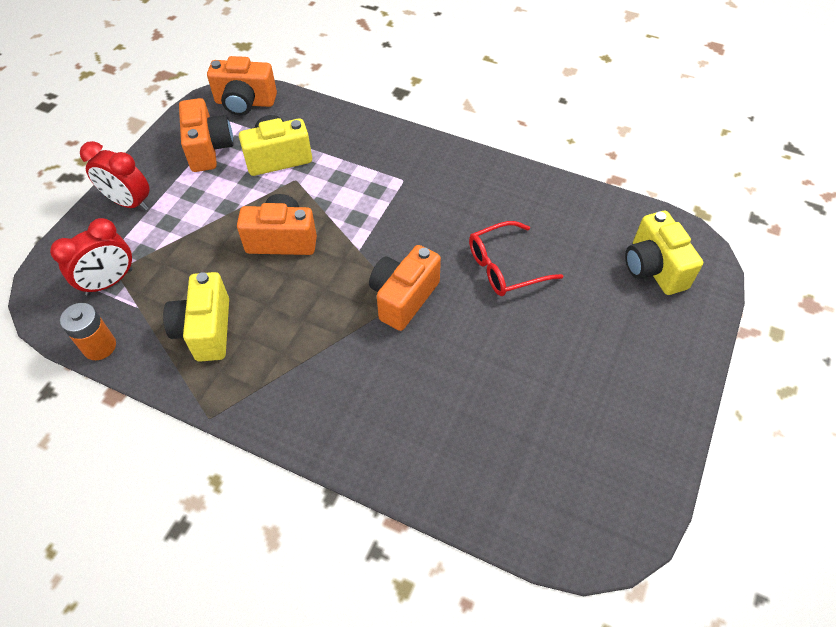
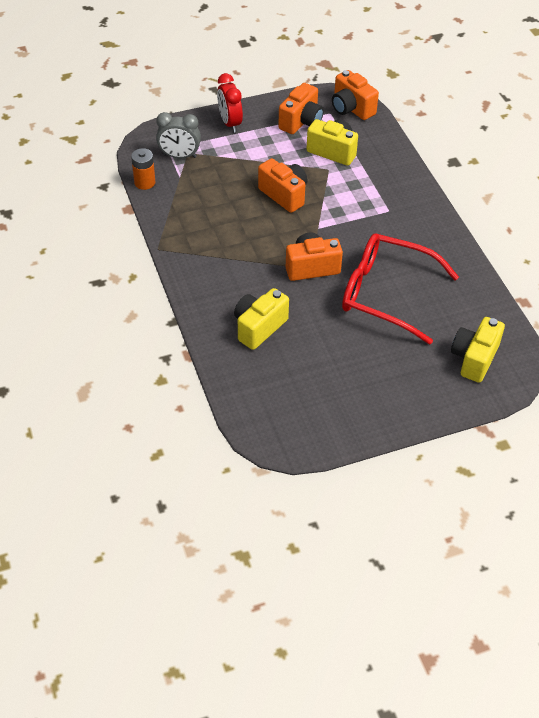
camera: 45 degrees right, 5 degrees down
(109, 282) = (179, 156): red clock -> grey clock
(205, 330) = (198, 210): yellow camera -> yellow camera (259, 327)
(505, 267) = (387, 294): red glasses -> red glasses, size x1.74

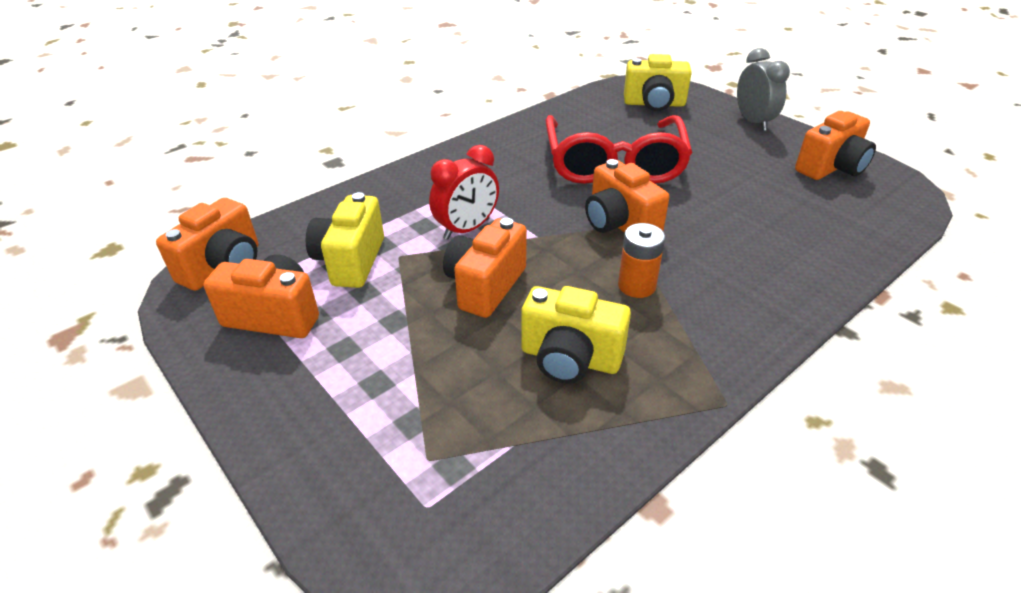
camera: 110 degrees left, 10 degrees down
(144, 182) = (564, 504): orange battery -> orange battery (636, 286)
(179, 156) = (445, 471): grey clock -> grey clock (753, 122)
(230, 123) = (301, 419): red clock -> red clock (467, 229)
(259, 327) = (766, 241): yellow camera -> yellow camera (570, 358)
(322, 416) = (831, 168): none -> orange camera

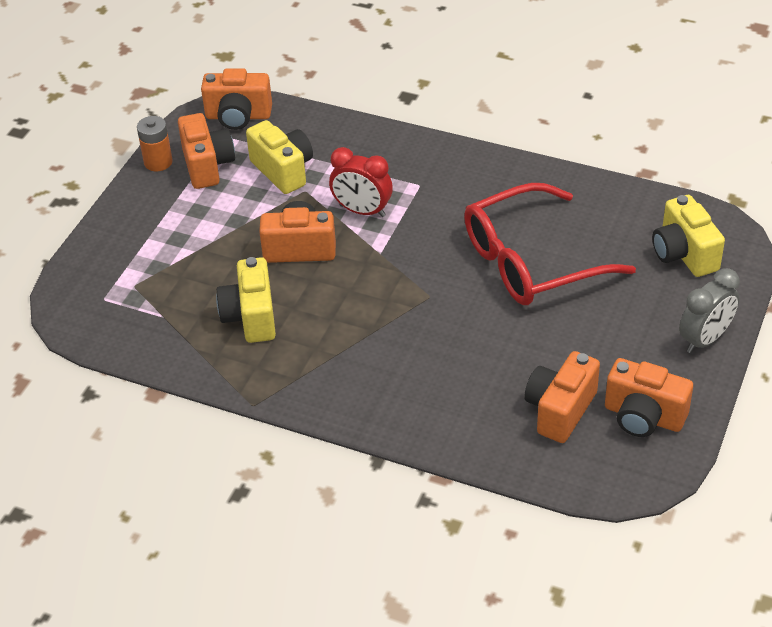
camera: 65 degrees right, 5 degrees up
(351, 261) = (283, 170): yellow camera -> yellow camera turned 75 degrees clockwise
(619, 224) = (430, 294): orange camera -> orange camera (560, 410)
(636, 286) = (352, 327): orange battery -> orange battery (158, 162)

